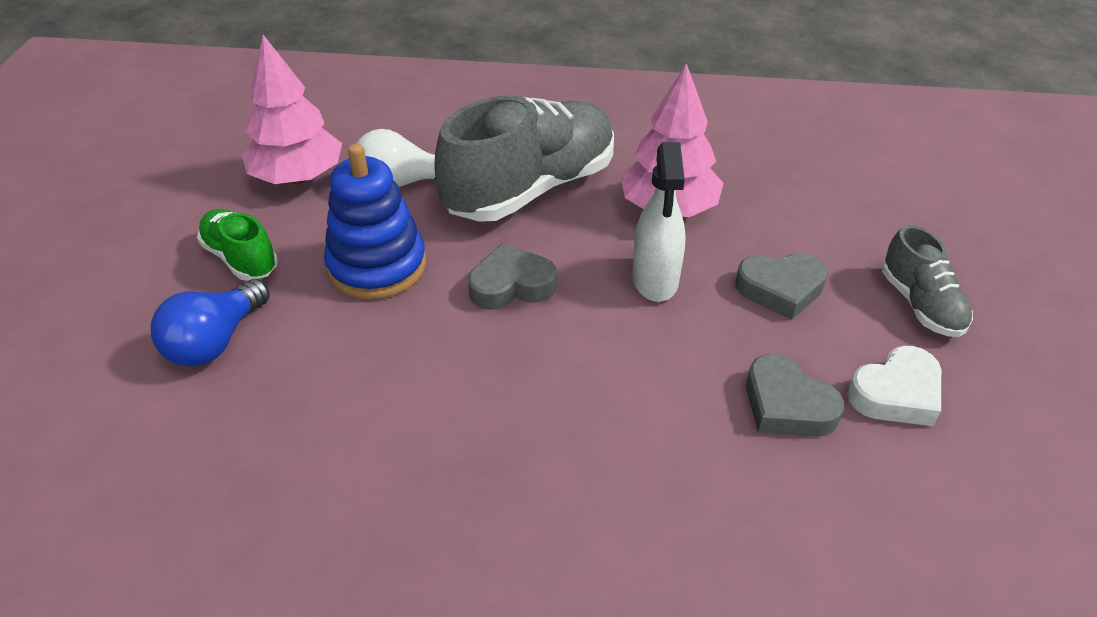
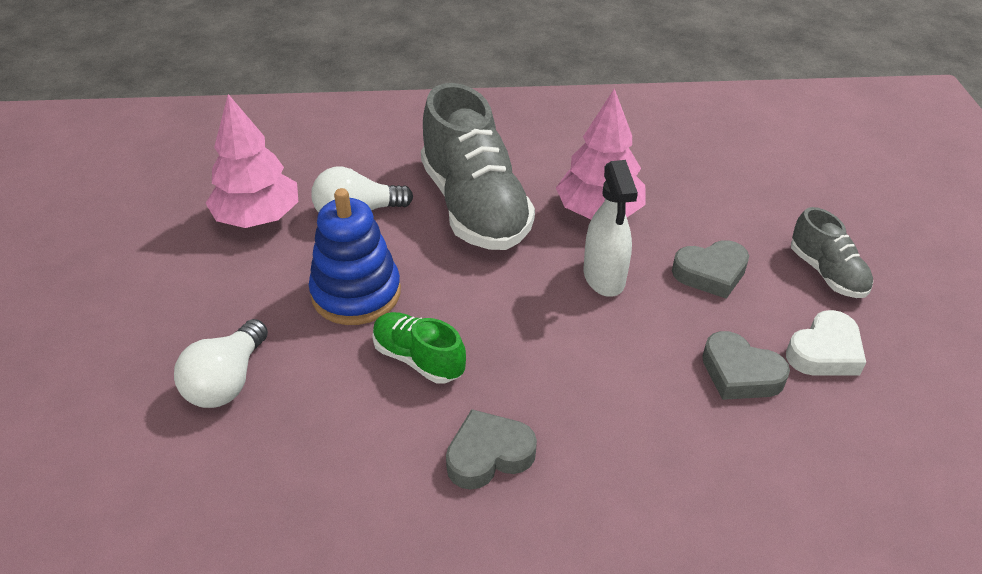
camera: 10 degrees left, 0 degrees up
(215, 341) = (227, 381): blue light bulb -> white light bulb
(241, 258) = (227, 300): green shoe -> green shoe (418, 359)
(511, 285) = (481, 296): grey heart -> grey heart (488, 455)
(531, 189) = (474, 206): grey shoe -> grey shoe turned 120 degrees clockwise

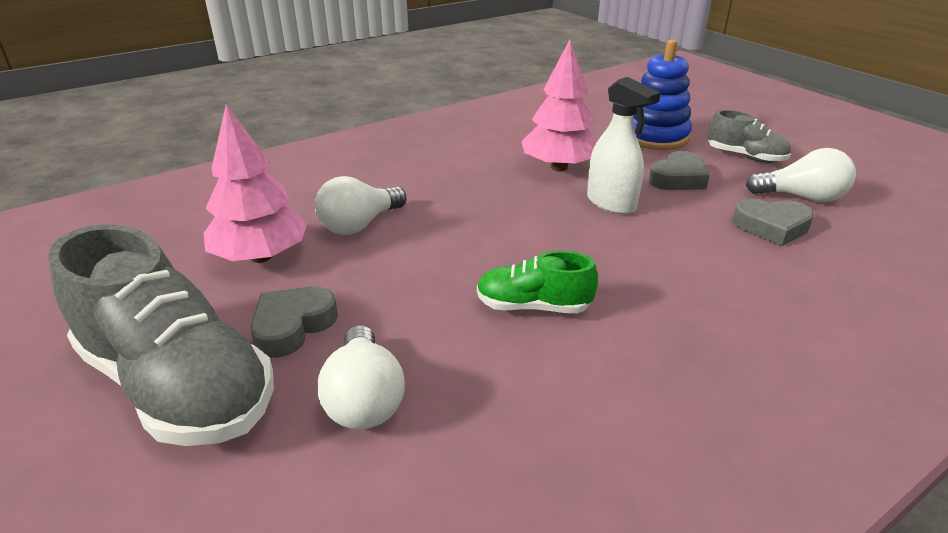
camera: 30 degrees left, 10 degrees down
(356, 293) = (422, 280): blue stacking toy -> blue stacking toy (655, 137)
(474, 206) = (459, 191): grey shoe -> grey shoe (178, 385)
(488, 455) = (673, 351): grey heart -> grey heart (292, 326)
(824, 352) = (801, 197): white heart -> white light bulb

